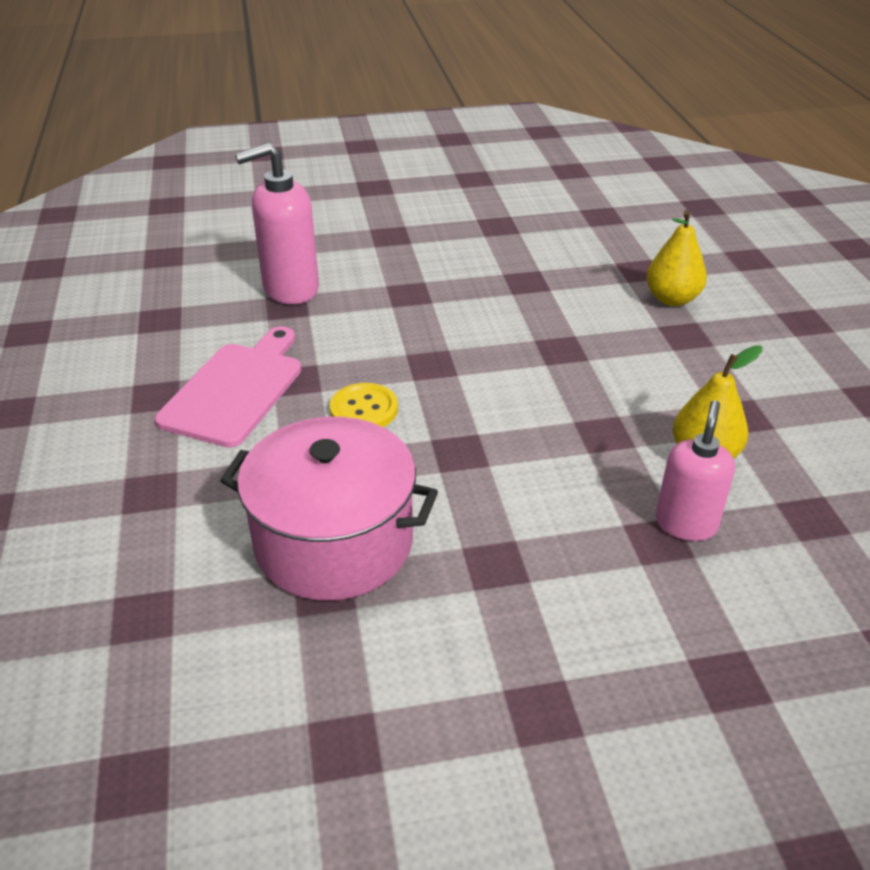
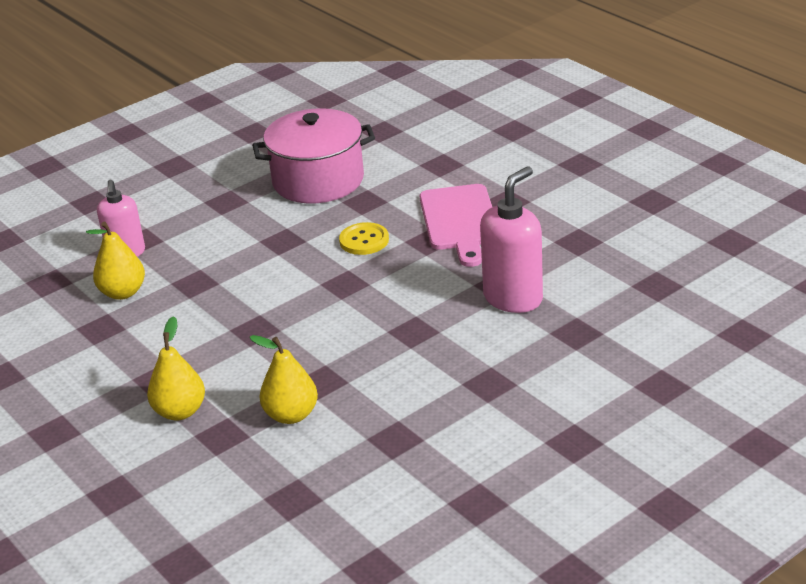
camera: 155 degrees right, 5 degrees down
(570, 265) = (291, 415): none -> yellow pear

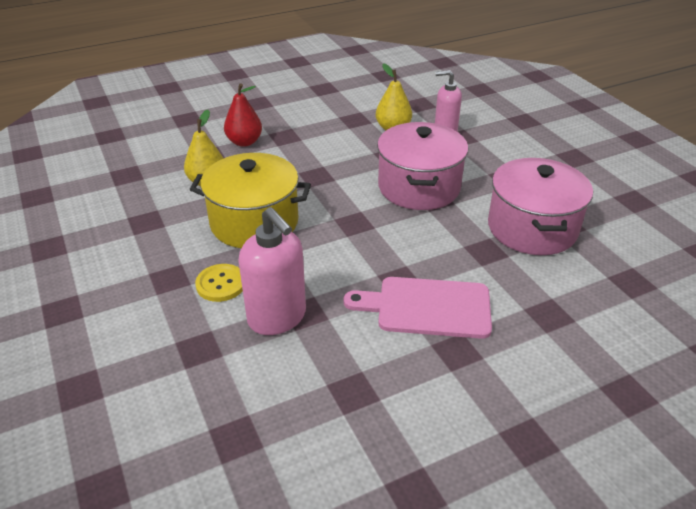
camera: 100 degrees right, 5 degrees up
(180, 412) = (244, 142): yellow pear -> red pear
(261, 253) = (419, 187): none -> pink pot
(364, 240) = (416, 241): yellow button -> yellow button (221, 284)
(367, 352) = (254, 222): none -> yellow pot

